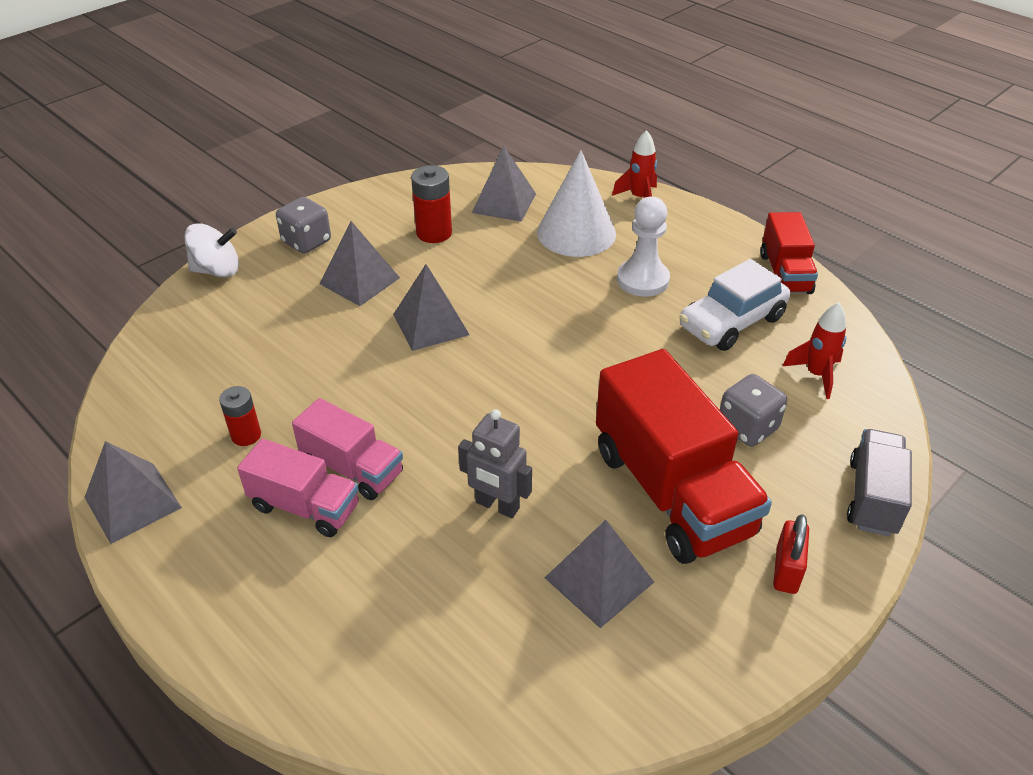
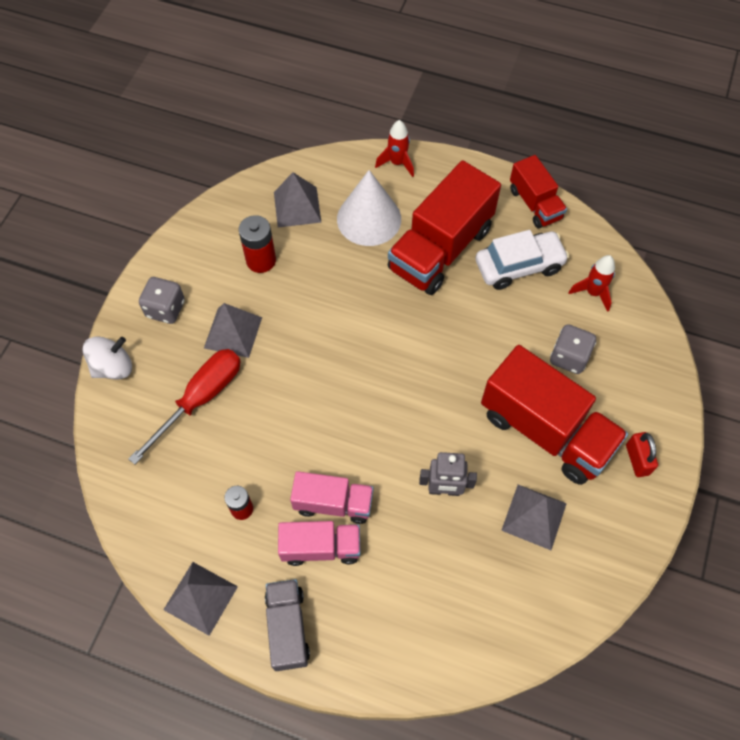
camera: 25 degrees left, 20 degrees up
(281, 324) = (200, 399): none -> red screwdriver
(431, 324) = (312, 353): grey pyramid -> none
(642, 280) = (440, 249): white pawn -> red truck
(731, 322) = (519, 266): white car -> white car turned 135 degrees counterclockwise
(873, 497) = (664, 381): grey truck -> grey truck (288, 628)

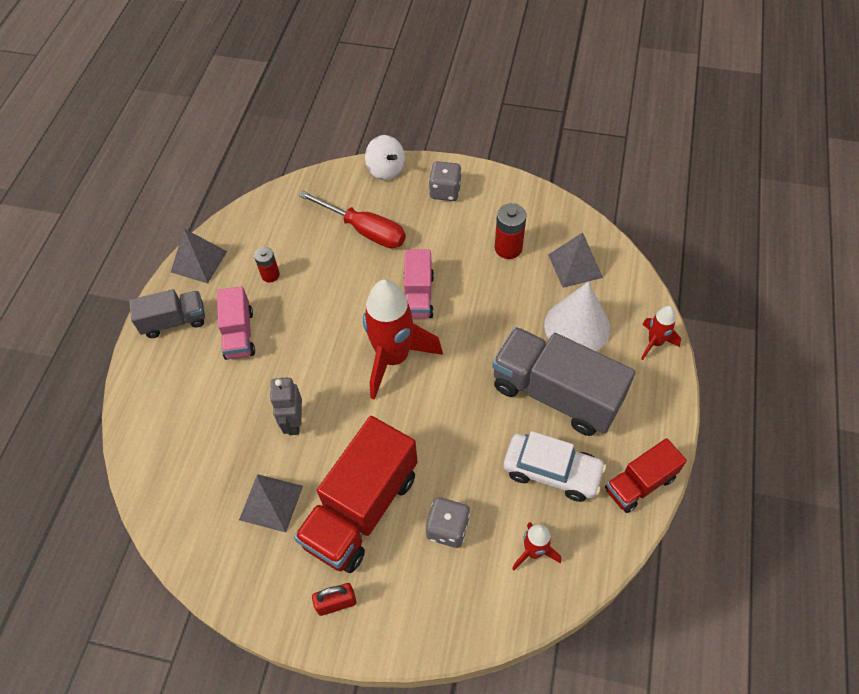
camera: 85 degrees right, 5 degrees down
(233, 332) = (430, 241): grey pyramid -> none
(333, 503) = (277, 337): pink truck -> pink truck (418, 296)
(379, 385) = (393, 358): none -> red rocket
(440, 249) = (556, 394): red truck -> grey truck
(519, 266) = (552, 472): white car -> white car turned 45 degrees counterclockwise

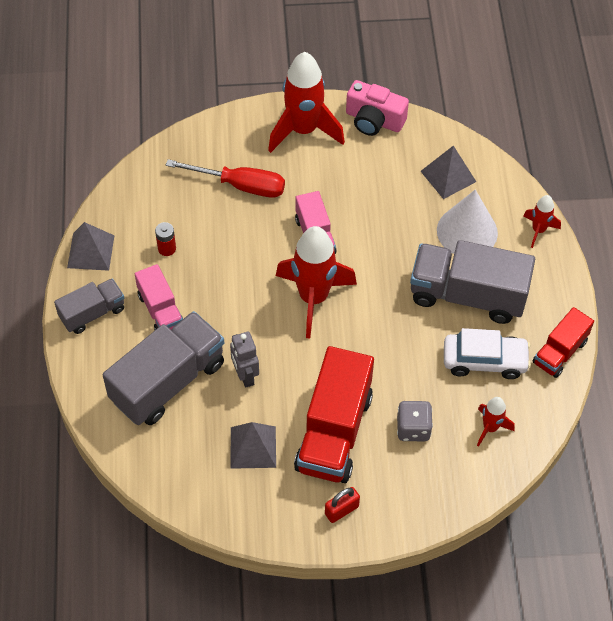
camera: 20 degrees left, 0 degrees up
(215, 409) = (168, 381): none -> grey truck
(386, 169) = (238, 120): white spinning top -> none
(445, 191) = (303, 130): grey dice -> red rocket
(508, 248) = (382, 173): red battery -> none
(518, 196) = (374, 120): none -> pink camera

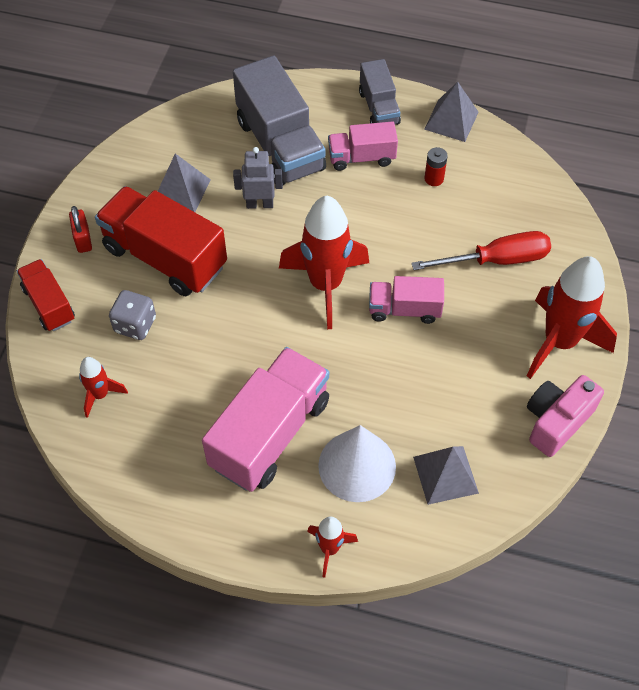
camera: 110 degrees right, 0 degrees up
(240, 185) = (496, 260): red screwdriver -> red screwdriver turned 135 degrees counterclockwise
(467, 295) = (270, 433): grey truck -> pink truck
(484, 361) = (180, 419): white car -> none
(559, 352) = (155, 502): red truck -> red truck (49, 304)

